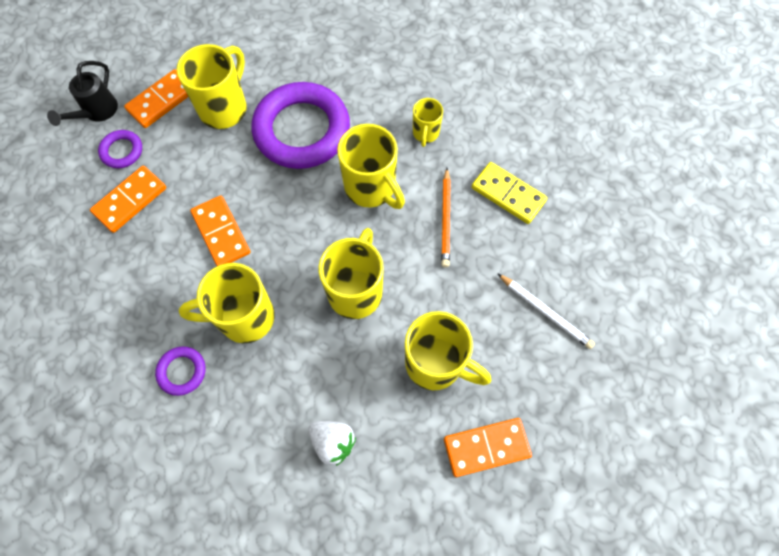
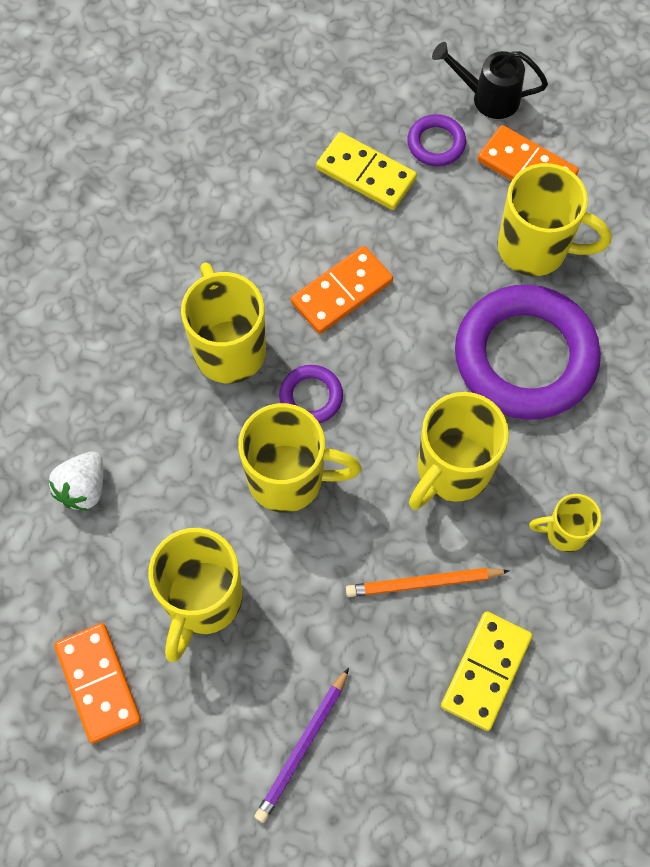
camera: 80 degrees right, 0 degrees up
(130, 200) = (366, 174): orange domino -> yellow domino
(182, 371) = (149, 295): purple ring -> purple ring (311, 397)
(545, 312) = (302, 747): white pencil -> purple pencil

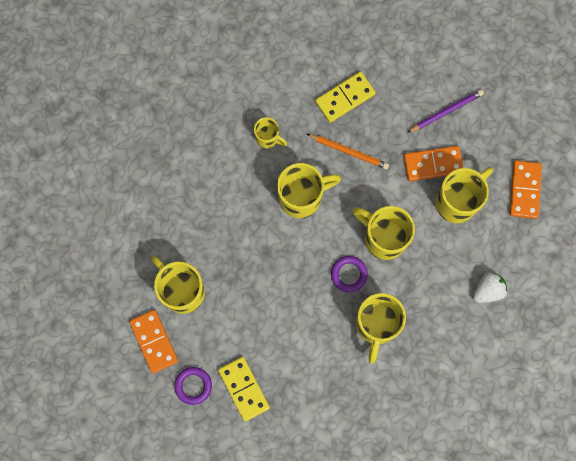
camera: 150 degrees left, 10 degrees up
(341, 292) = (299, 324): orange domino -> orange domino (433, 164)
(487, 97) = (145, 399): black watering can -> none
(525, 357) = (228, 234): purple ring -> none

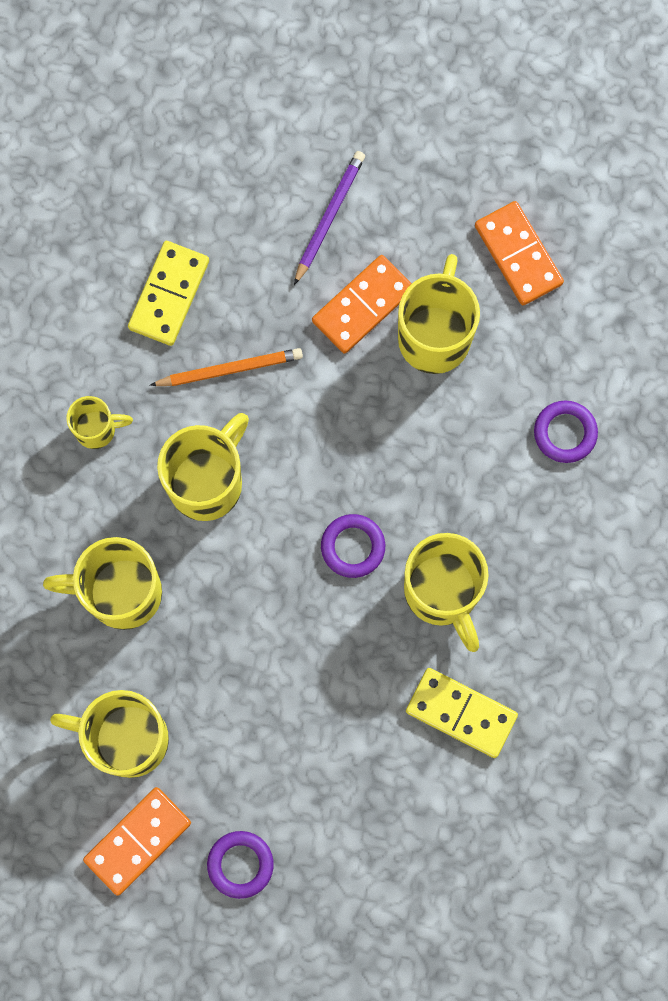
camera: 35 degrees left, 0 degrees up
(154, 341) = (137, 841): orange domino -> orange domino turned 75 degrees counterclockwise
(244, 389) = (317, 817): yellow domino -> yellow domino (461, 713)
(383, 238) = (366, 460): yellow mug -> yellow mug (120, 592)
(488, 290) = (565, 433): white strawberry -> purple ring

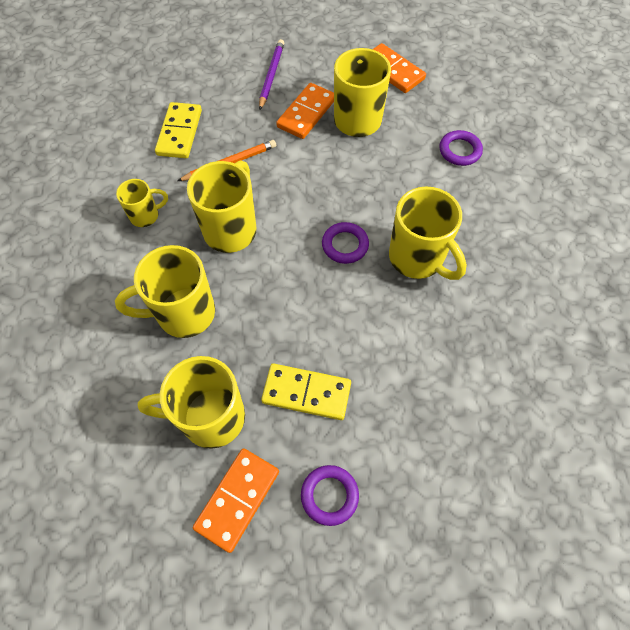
camera: 15 degrees left, 15 degrees down
(461, 713) = (462, 333): yellow domino -> yellow domino (306, 392)

